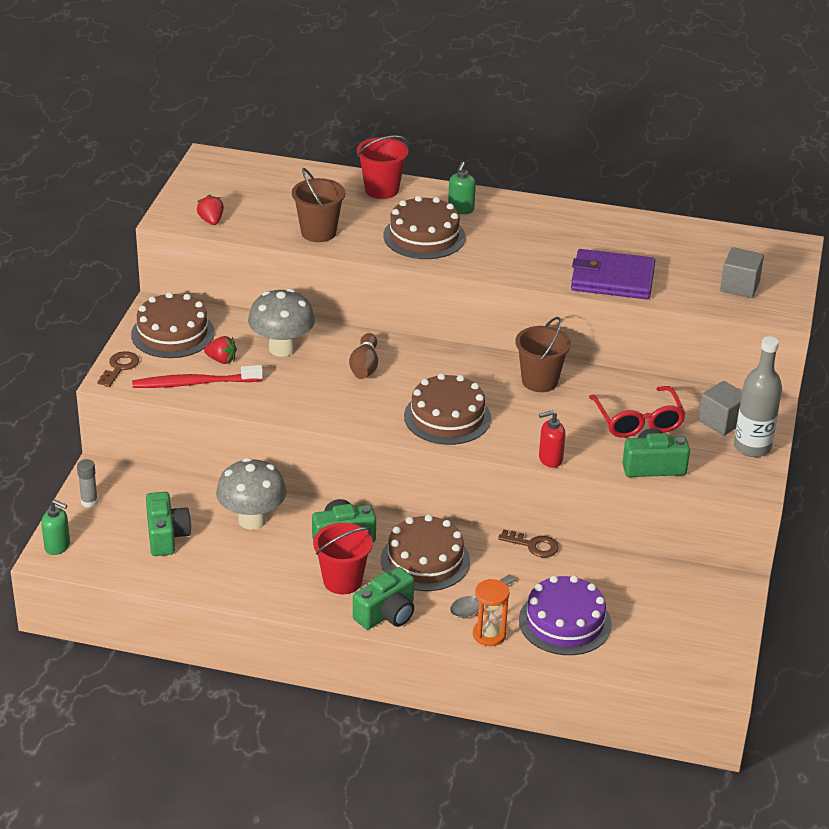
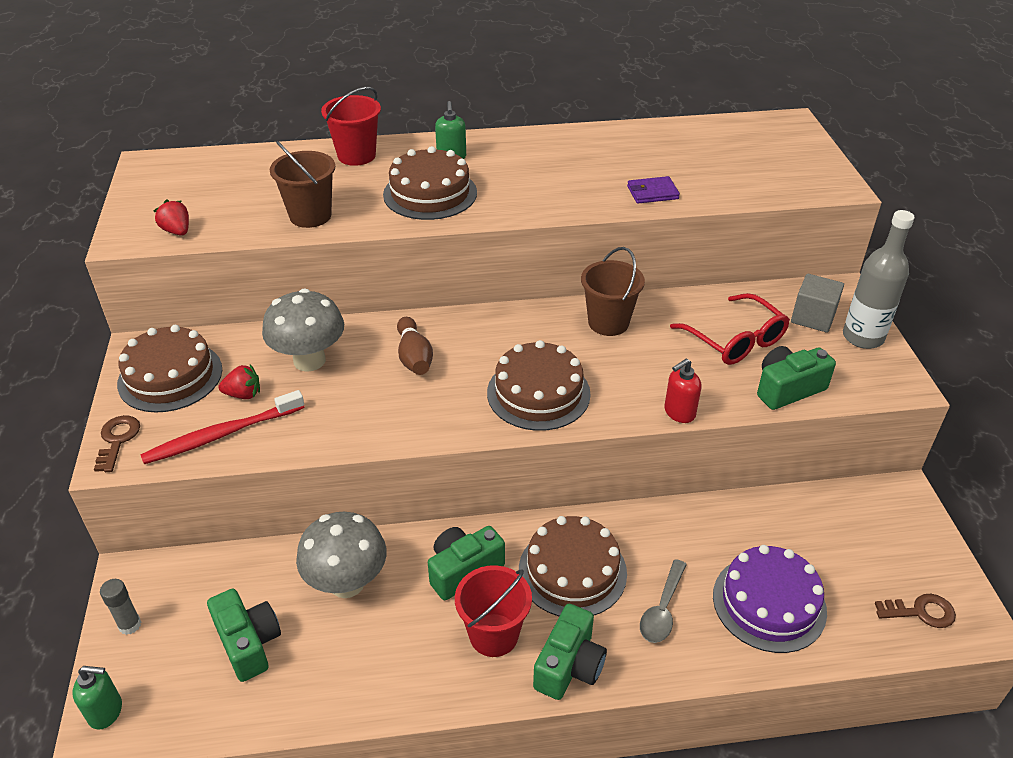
camera: 20 degrees left, 5 degrees up
(489, 634) = (700, 652): orange hourglass -> none
(533, 545) = (675, 511): brown key -> brown key (921, 612)
(612, 279) = (652, 192): purple wallet -> purple wallet, size x0.51
(739, 286) = (777, 171): grey cube -> none

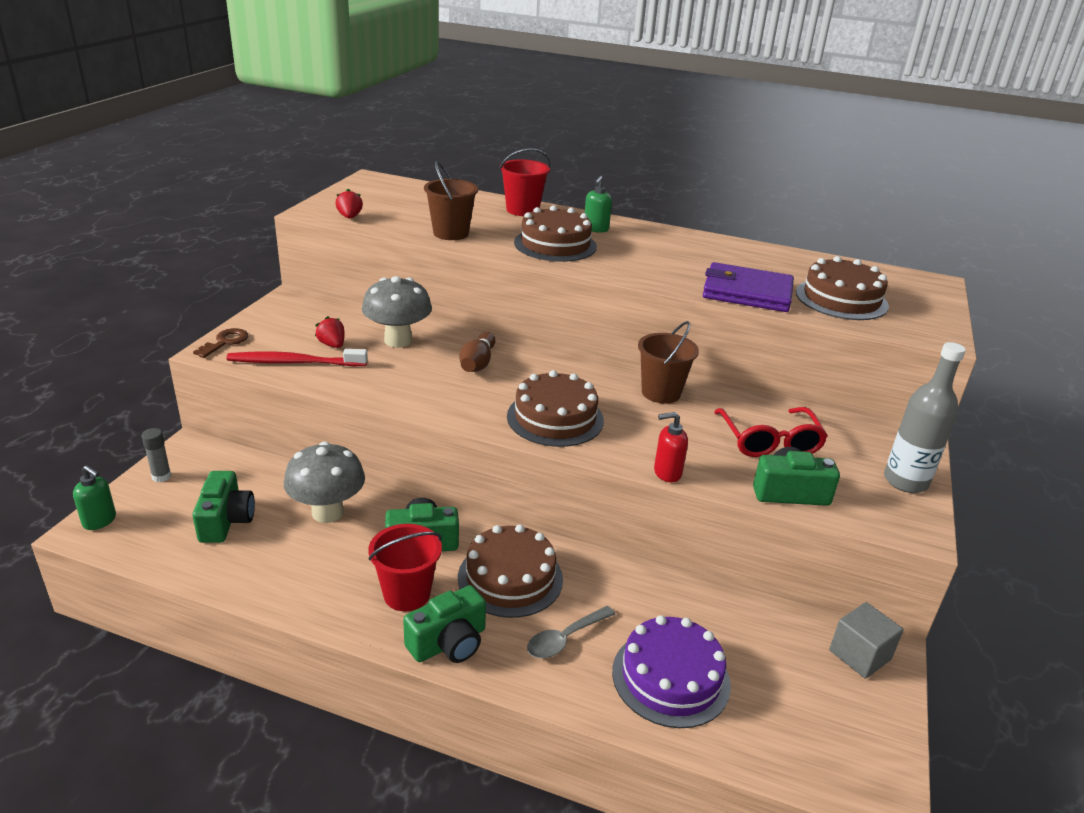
camera: 25 degrees right, 10 degrees down
(170, 376) = (294, 319): brown cake -> brown cake (841, 299)
(243, 394) = (332, 345): red strawberry -> red strawberry turned 150 degrees counterclockwise
(652, 192) = (747, 292): purple wallet -> purple wallet, size x1.97
(813, 317) = (865, 450): grey cube -> grey cube (859, 655)
(921, 612) = (826, 754): brown key -> none

